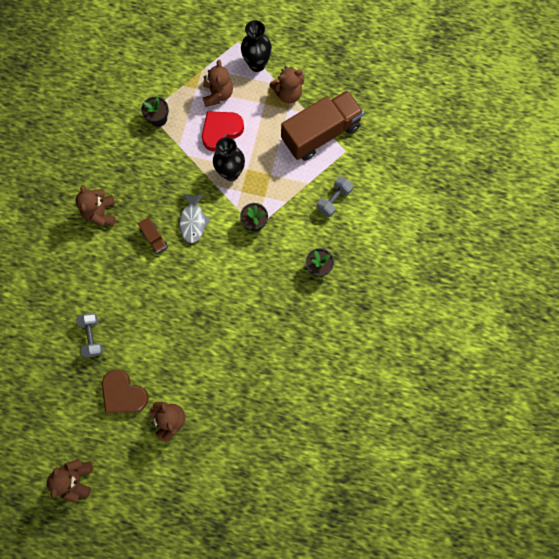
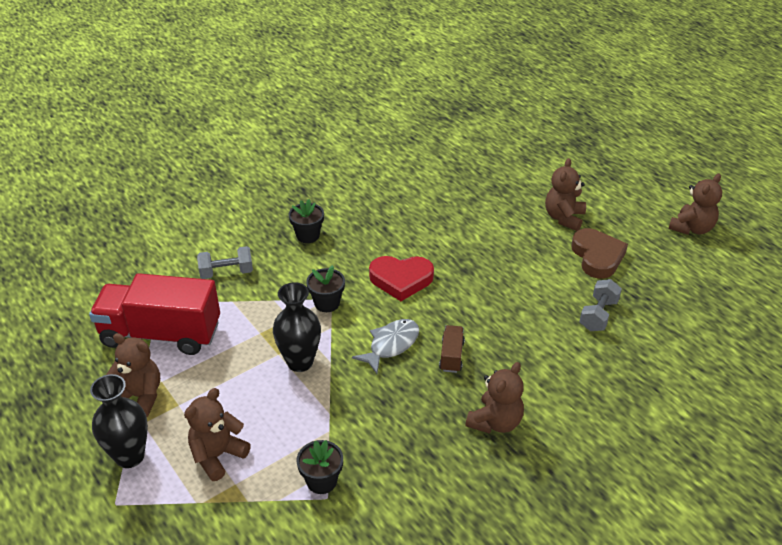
camera: 140 degrees left, 35 degrees down
(221, 131) = (262, 411): red heart -> red heart (401, 280)
(320, 133) = (161, 334): brown truck -> red truck

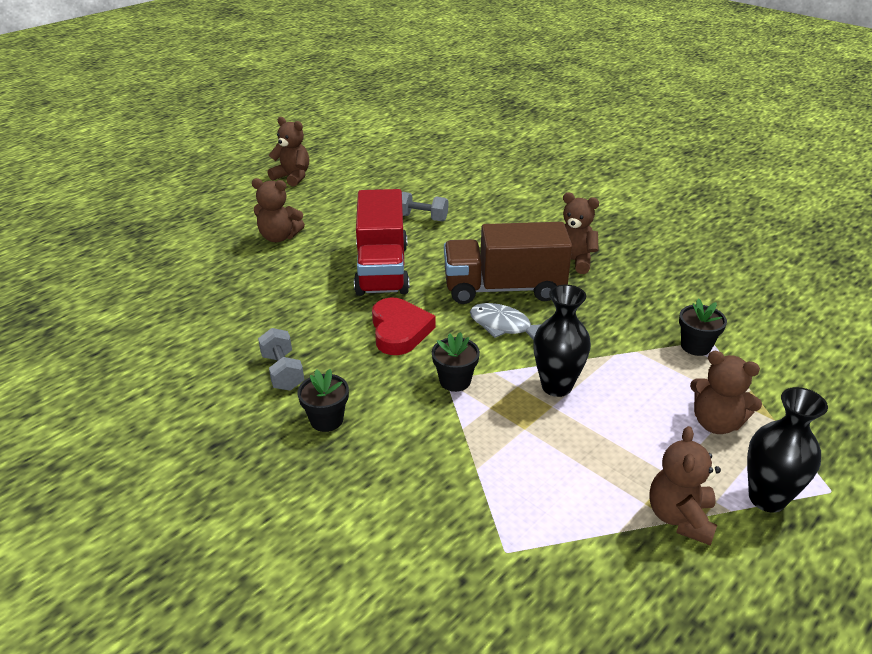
camera: 100 degrees left, 5 degrees down
(161, 334) = (565, 529): red truck -> red truck (382, 269)
(226, 272) = (421, 488): grey dumbbell -> grey dumbbell (283, 372)
(451, 356) = (504, 288): brown truck -> brown truck, size x2.38
(597, 257) = (340, 219): brown heart -> none

